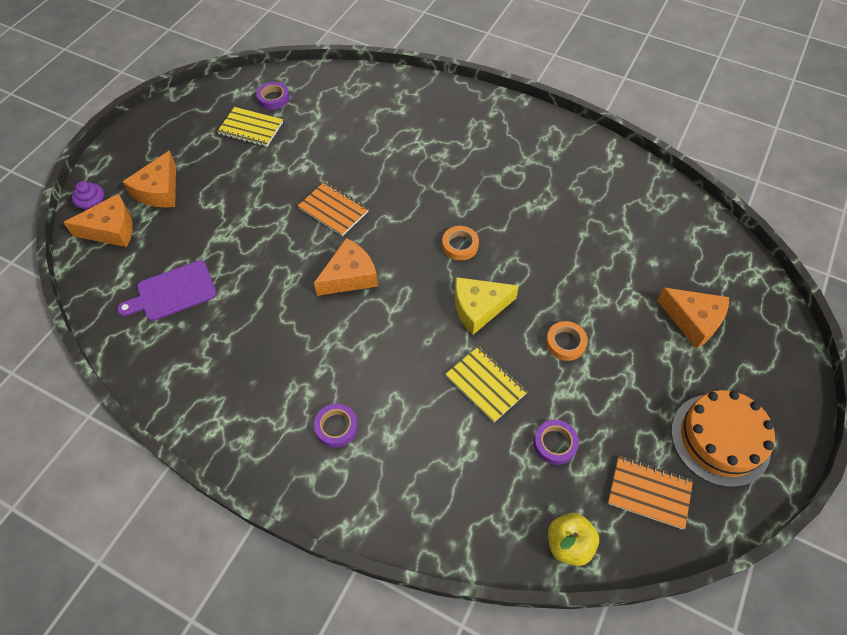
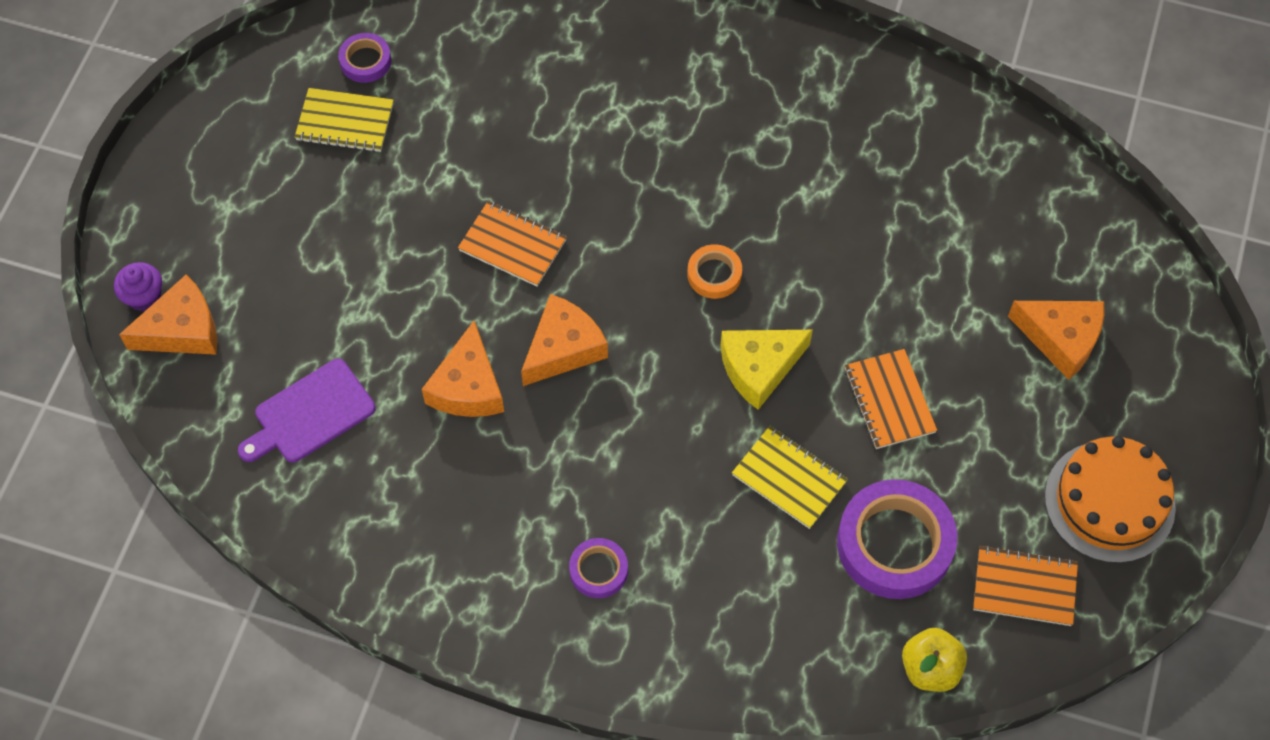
camera: 10 degrees left, 5 degrees up
(159, 190) = (234, 253): orange cheese -> orange cheese (468, 387)
(555, 443) = (894, 544): purple tape -> purple tape, size x1.99
(565, 343) = (889, 400): orange tape -> orange notebook

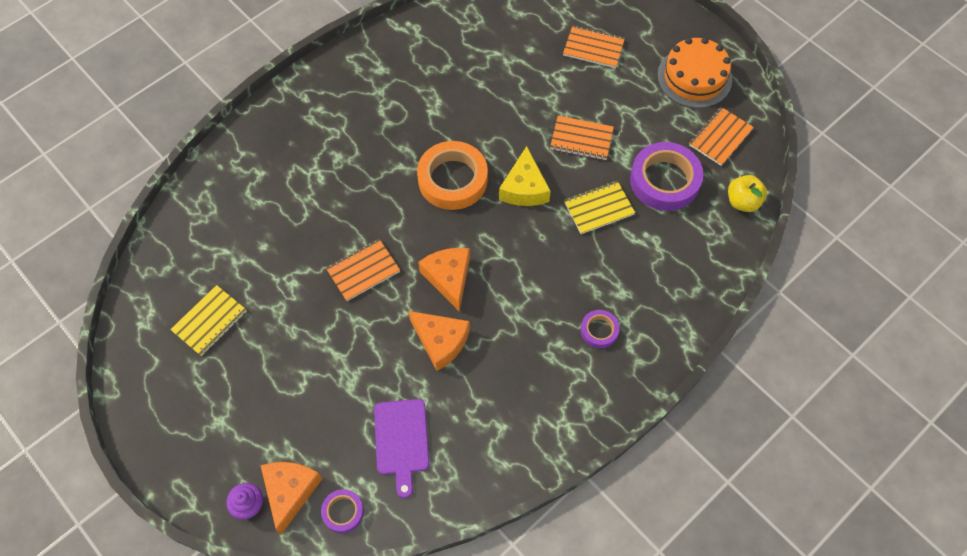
camera: 60 degrees left, 0 degrees up
(365, 61) = (175, 288): purple tape -> purple tape (343, 512)
(714, 274) = (452, 179): orange tape -> orange tape, size x1.99
(1061, 339) = (593, 48): orange cheese -> orange notebook

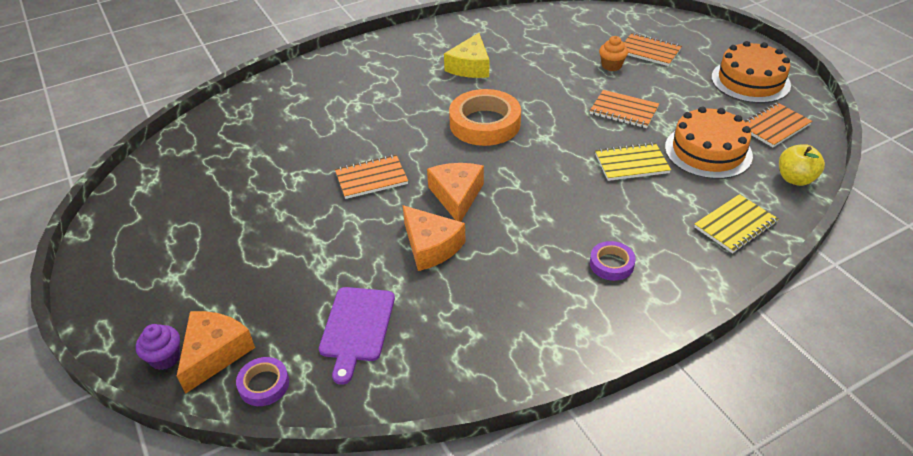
camera: 15 degrees right, 20 degrees down
(210, 321) = (205, 195): yellow notebook -> yellow notebook (735, 225)
(524, 188) = (556, 138): yellow cheese -> yellow cheese (470, 67)
(560, 76) = (611, 66): none -> orange cupcake
(664, 180) = (708, 151): purple tape -> orange cake

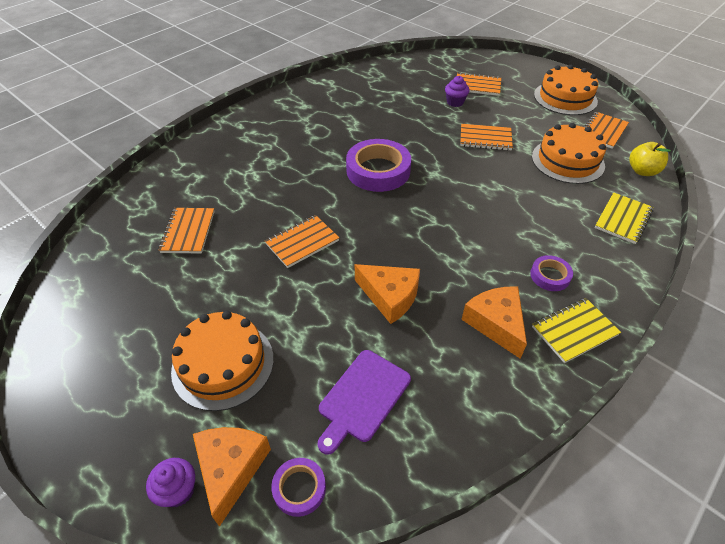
camera: 20 degrees left, 5 degrees up
(247, 268) = (223, 364): none -> orange cake
(270, 147) = (188, 232): none -> orange notebook
(357, 328) = (362, 398): purple cutting board -> purple cutting board turned 45 degrees clockwise
(456, 196) = (388, 243): orange cheese -> orange cheese (496, 323)
(470, 67) = (339, 122): yellow cheese -> none
(485, 123) = (378, 170): orange tape -> purple tape
(611, 66) = (455, 102): orange cupcake -> purple cupcake
(631, 163) = (516, 183): yellow notebook -> yellow notebook (574, 331)

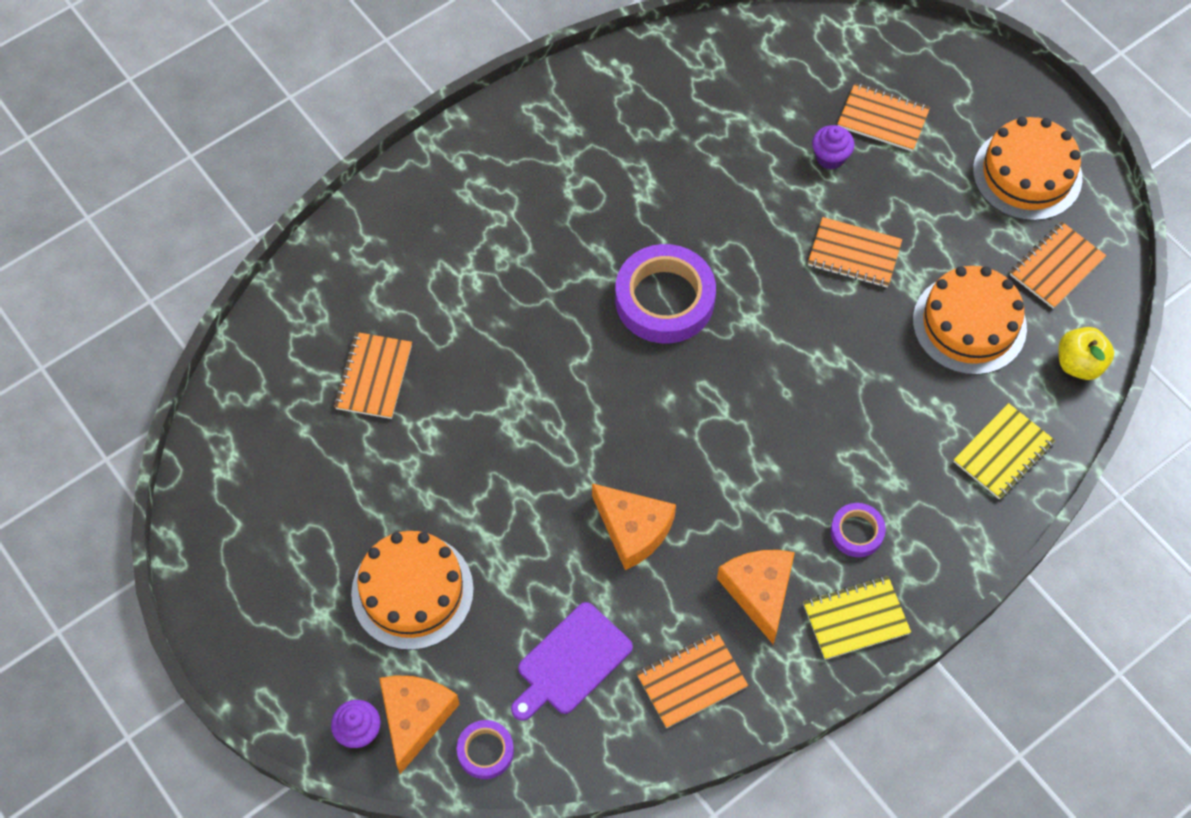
camera: 10 degrees right, 15 degrees up
(302, 242) = (530, 421): orange notebook -> orange notebook (691, 680)

